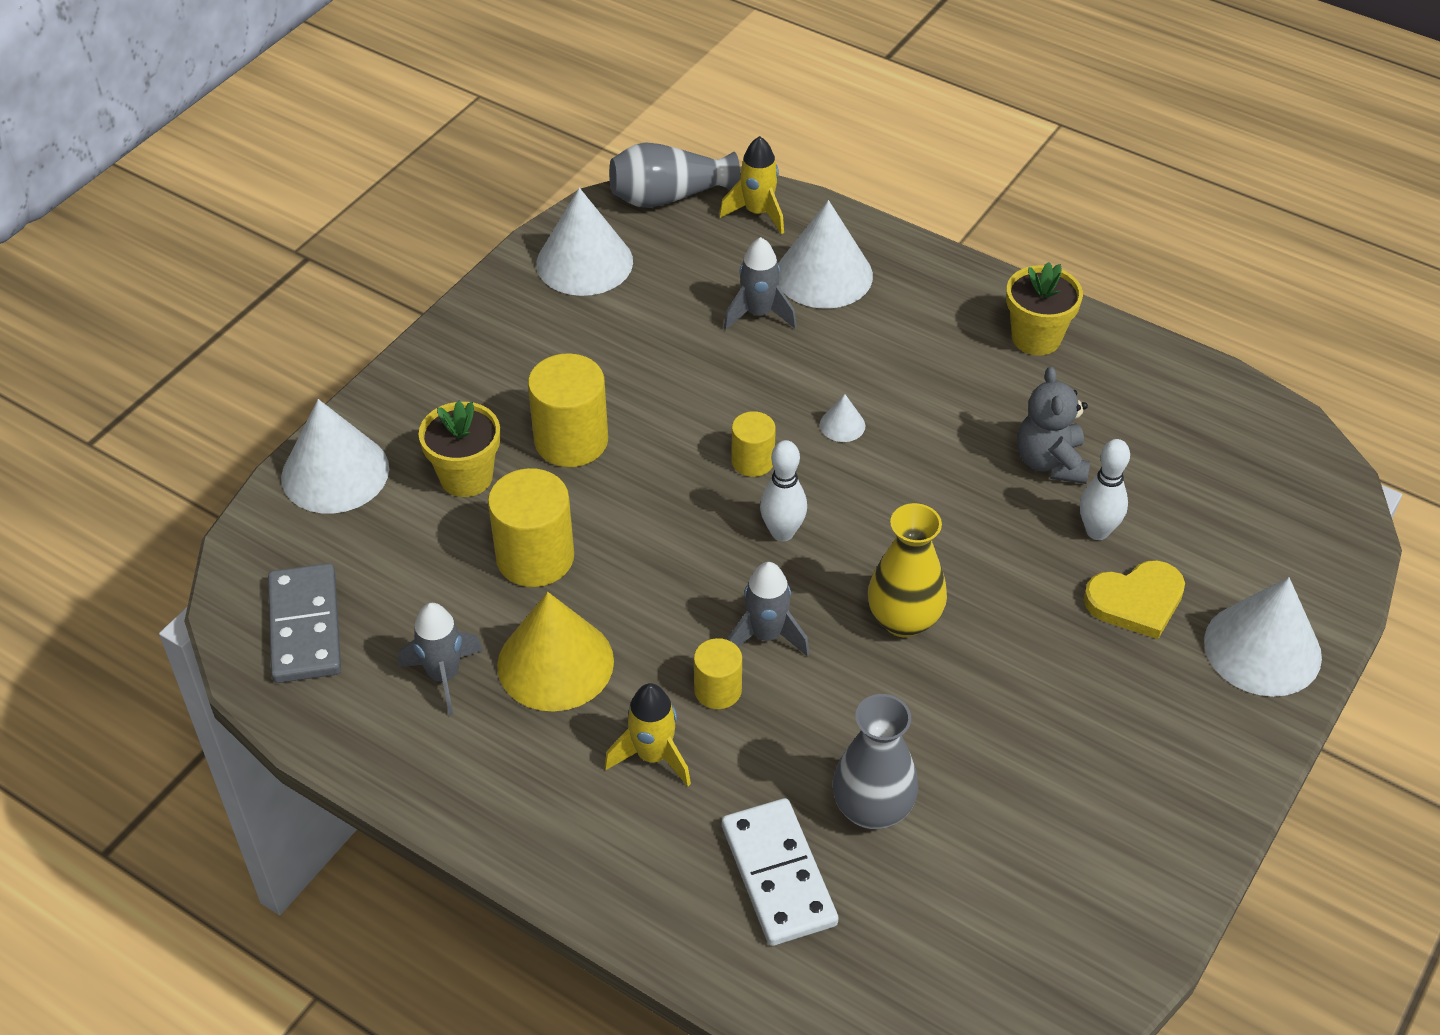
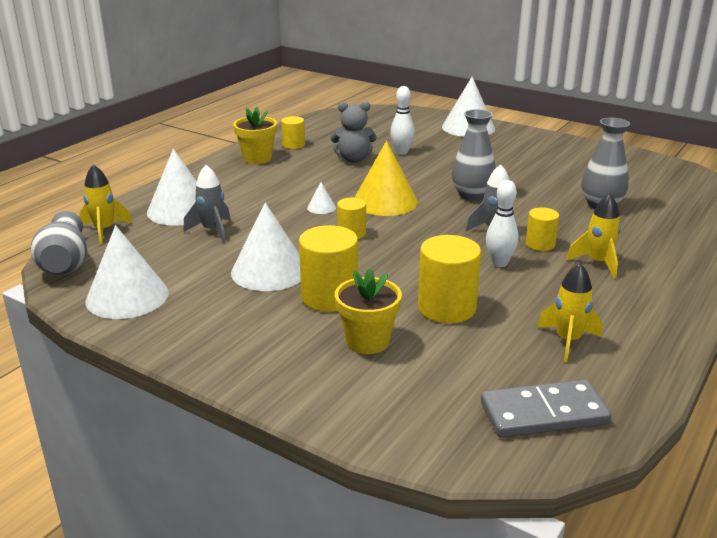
camera: 90 degrees left, 20 degrees down
(335, 472) = (363, 412): white cone -> white cone (269, 271)
(444, 676) = (567, 341): grey rocket -> yellow rocket
(555, 663) = (539, 297): yellow cone -> yellow cone (385, 201)
(779, 875) = (656, 228): white domino -> none
(782, 532) = (412, 225): white bowling pin -> white bowling pin (499, 263)
(904, 620) = (472, 195): yellow vase -> grey vase
(1107, 380) = (293, 145): none -> yellow cylinder
(1136, 601) = (446, 147): yellow heart -> none

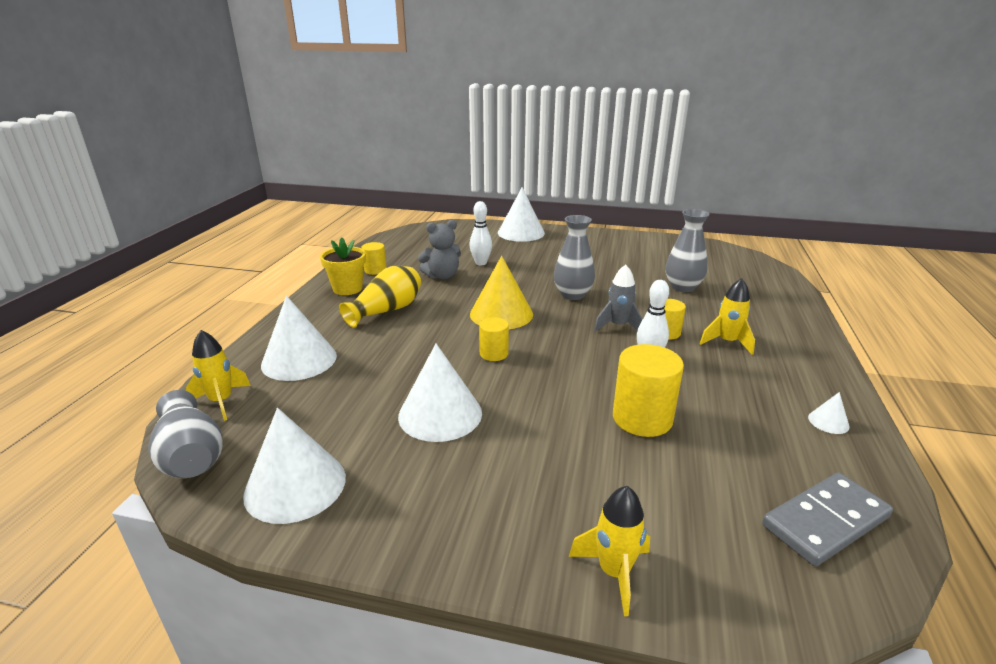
camera: 20 degrees left, 0 degrees up
(212, 231) = (348, 378): grey rocket -> none
(280, 182) = (386, 310): none -> yellow vase
(321, 207) = (445, 331): white cone -> white cone (828, 422)
(329, 297) = (522, 432): yellow cylinder -> none
(367, 341) = (598, 478): yellow flower pot -> none
(567, 341) = (773, 429): yellow rocket -> yellow rocket (614, 572)

